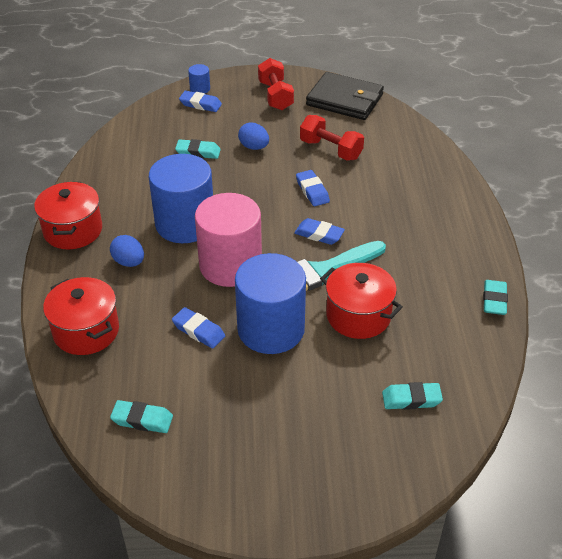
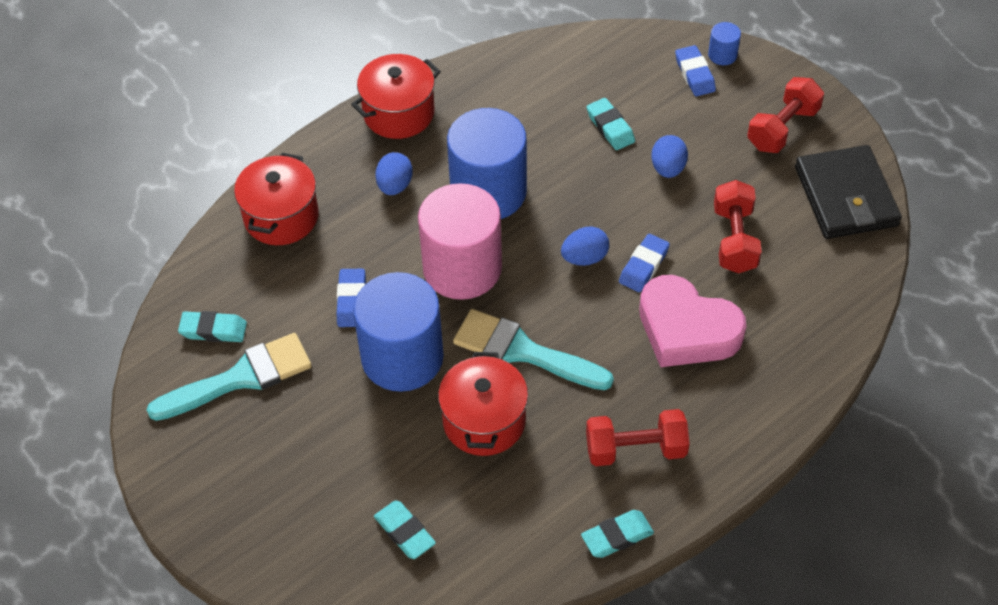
camera: 55 degrees right, 10 degrees up
(142, 420) = (213, 330): turquoise eraser -> turquoise eraser turned 60 degrees counterclockwise
(201, 425) = (240, 378): none -> turquoise brush
(281, 210) = (584, 258): none -> blue egg
(319, 234) = (577, 315): blue eraser -> none
(373, 198) = (686, 329): none -> pink heart
(438, 261) = (635, 449): none -> red dumbbell

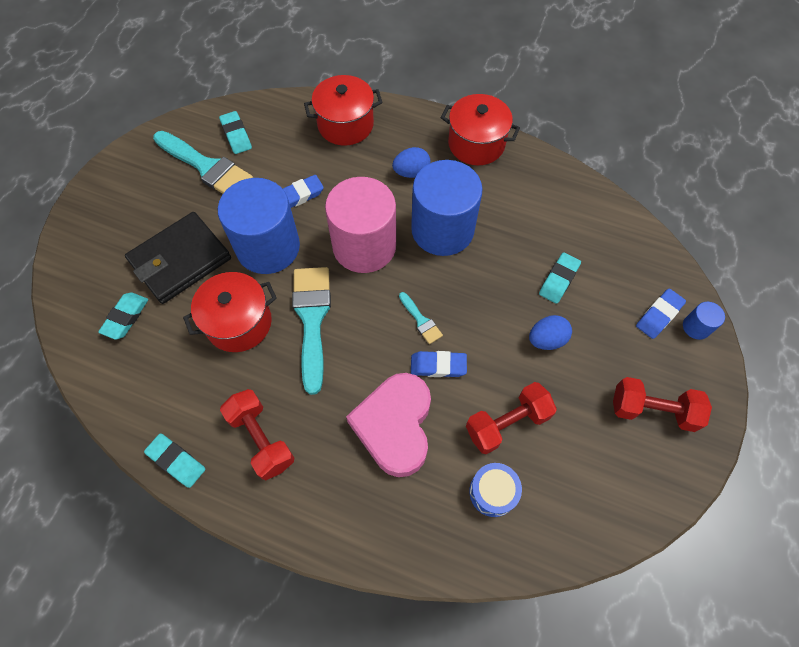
camera: 60 degrees right, 10 degrees up
(584, 258) = (421, 320): blue egg -> turquoise brush
(794, 281) = (493, 492): none -> blue drum
(845, 196) = (614, 497): black wallet -> black wallet (180, 260)

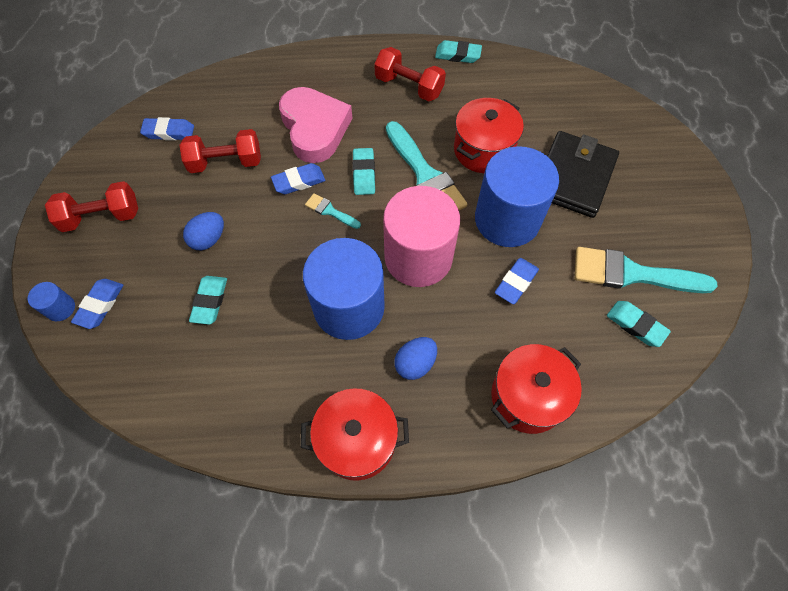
camera: 155 degrees right, 0 degrees up
(126, 317) = (575, 119): turquoise eraser -> turquoise eraser (364, 174)
(493, 492) = (223, 116): blue drum -> none
(507, 423) = (226, 162): red dumbbell -> red dumbbell turned 45 degrees clockwise
(563, 497) = (169, 132): none -> blue eraser

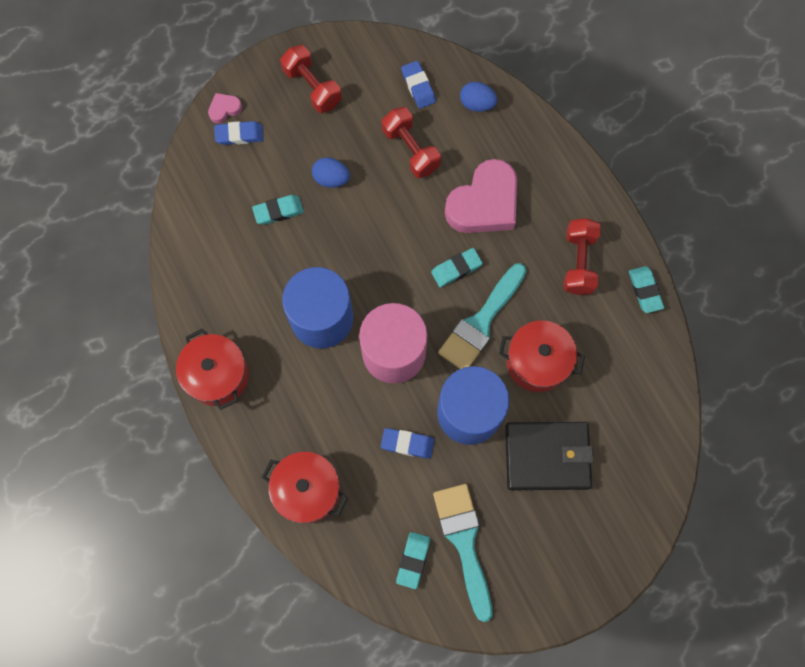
camera: 65 degrees right, 10 degrees up
(60, 308) = (224, 109): blue cylinder -> pink heart
(299, 181) = (421, 219): blue eraser -> none
(330, 211) = (404, 259): turquoise brush -> none
(415, 363) = (297, 391): blue egg -> blue egg (477, 104)

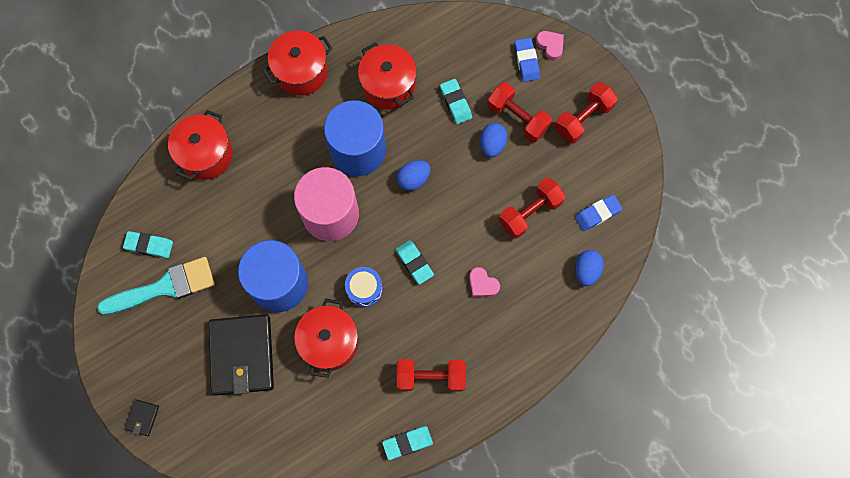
camera: 85 degrees right, 0 degrees up
(248, 280) = (388, 85): none -> red pot
(304, 150) = (517, 118): none -> red dumbbell
(362, 262) = (413, 179): none -> blue egg
(407, 444) = (249, 232): blue eraser -> none
(481, 322) = (364, 289): turquoise brush -> blue drum
(484, 203) = (482, 284): pink heart -> pink heart, size x0.43
(611, 570) = (142, 418): none -> black wallet

